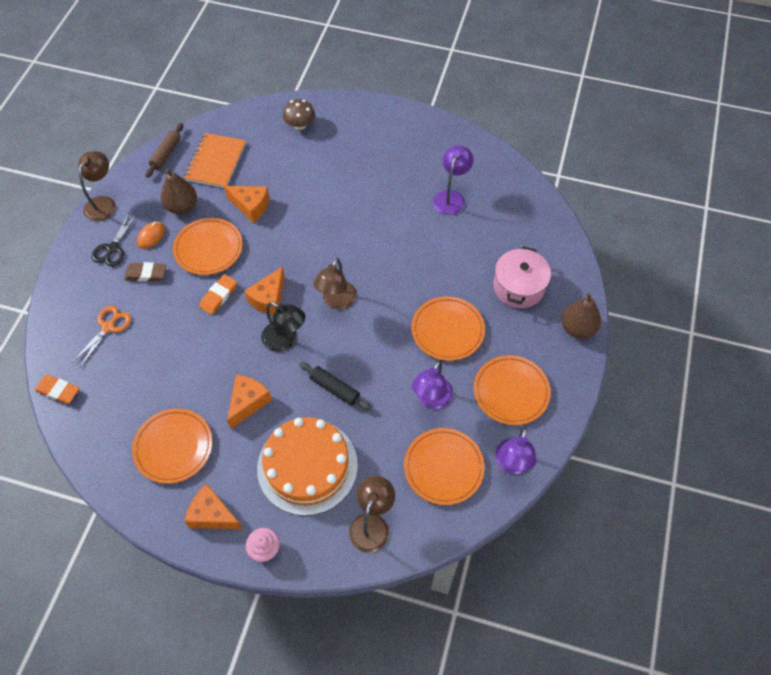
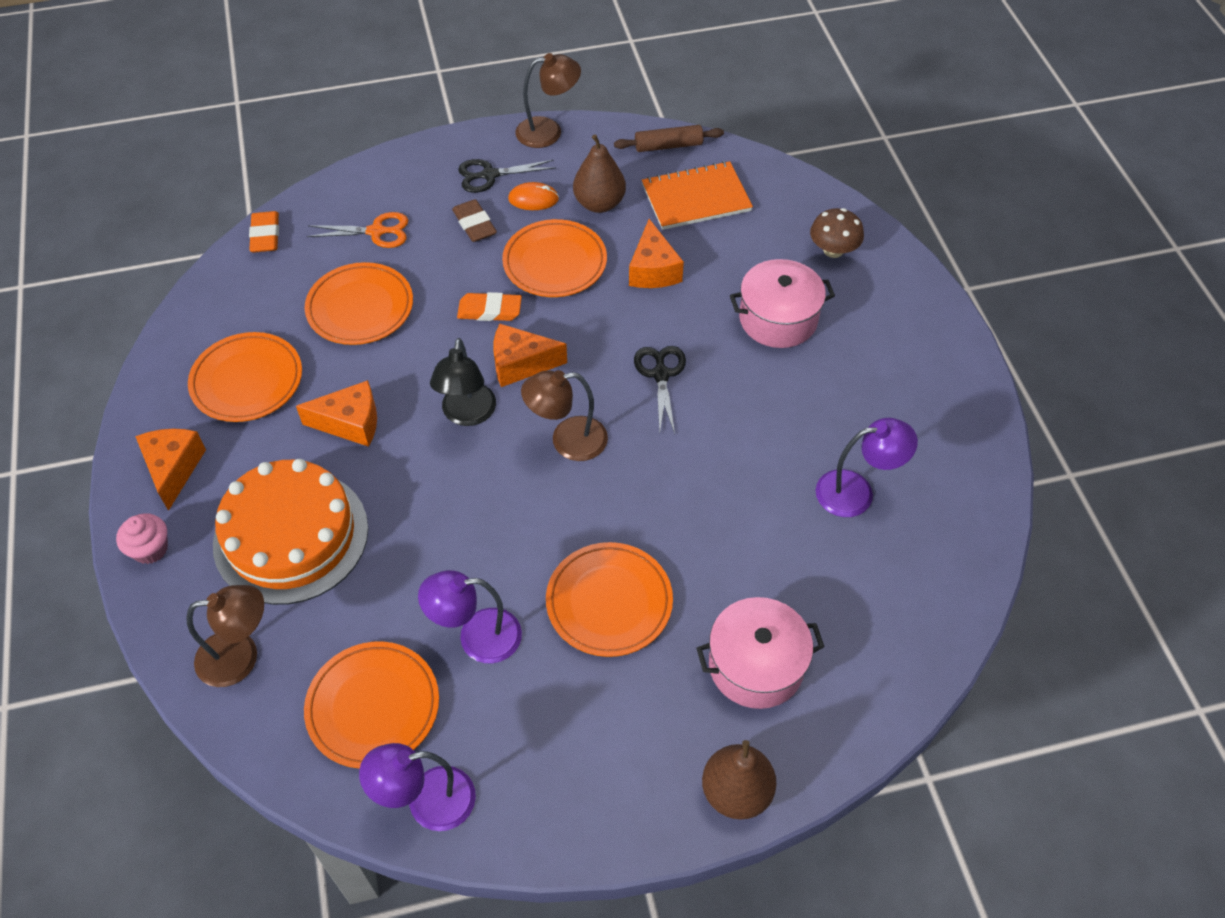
camera: 60 degrees right, 5 degrees down
(324, 239) = (661, 375): none -> black scissors
(326, 171) = (778, 319): none -> pink pot
(335, 389) = (426, 508): black rolling pin -> none
(511, 391) = (554, 742): orange plate -> orange plate (360, 308)

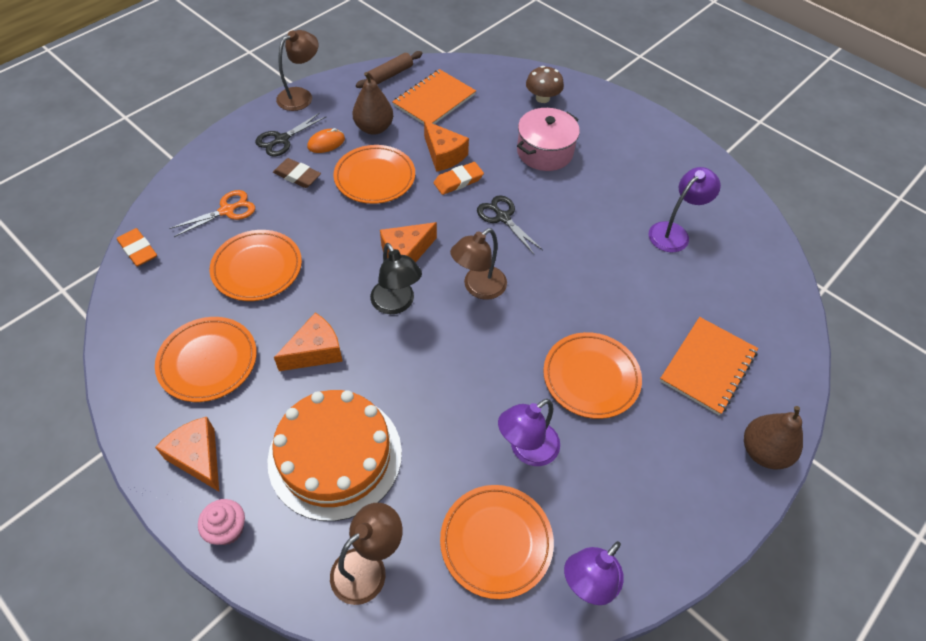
camera: 35 degrees left, 0 degrees up
(489, 310) = (355, 228): orange eraser -> orange eraser (458, 181)
(756, 665) = (708, 366): pink pot -> orange notebook

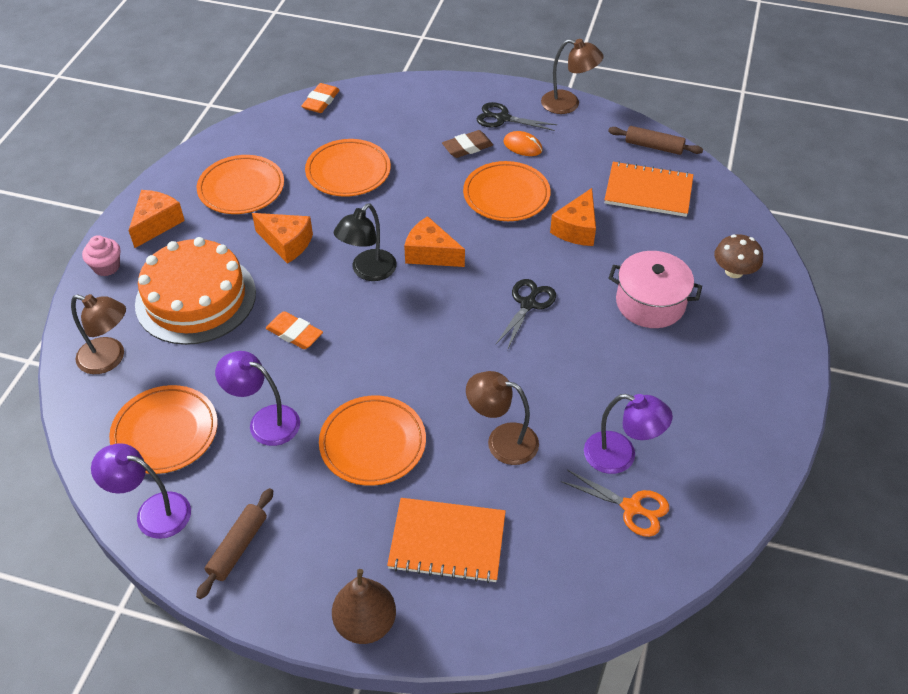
camera: 65 degrees right, 5 degrees down
(227, 211) = (395, 126): orange scissors -> orange scissors (631, 507)
(297, 176) = (467, 147): brown eraser -> brown eraser turned 60 degrees clockwise
(374, 128) = (570, 167): brown pear -> none
(458, 181) = (550, 253): orange eraser -> orange eraser (294, 333)
(478, 288) = (425, 320): brown lamp -> brown lamp (502, 441)
(656, 522) = (238, 547): none -> brown rolling pin

